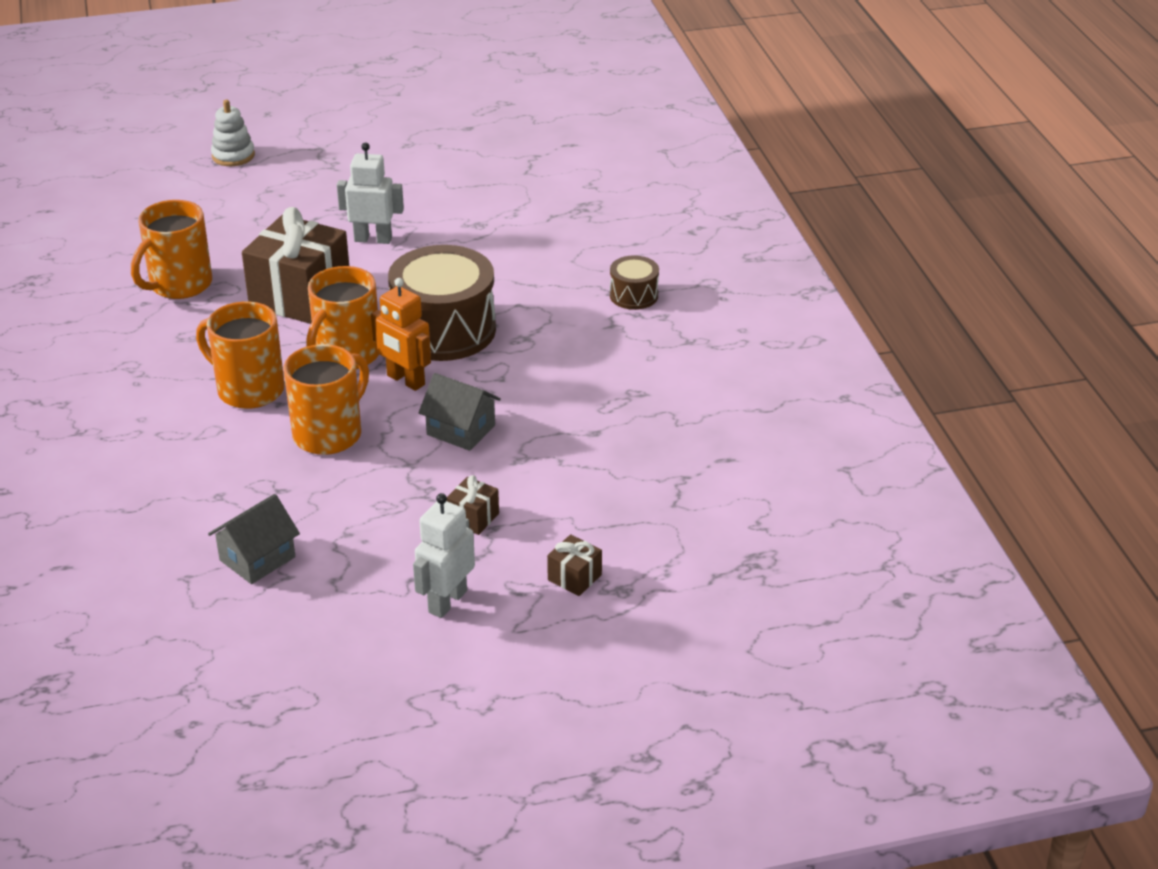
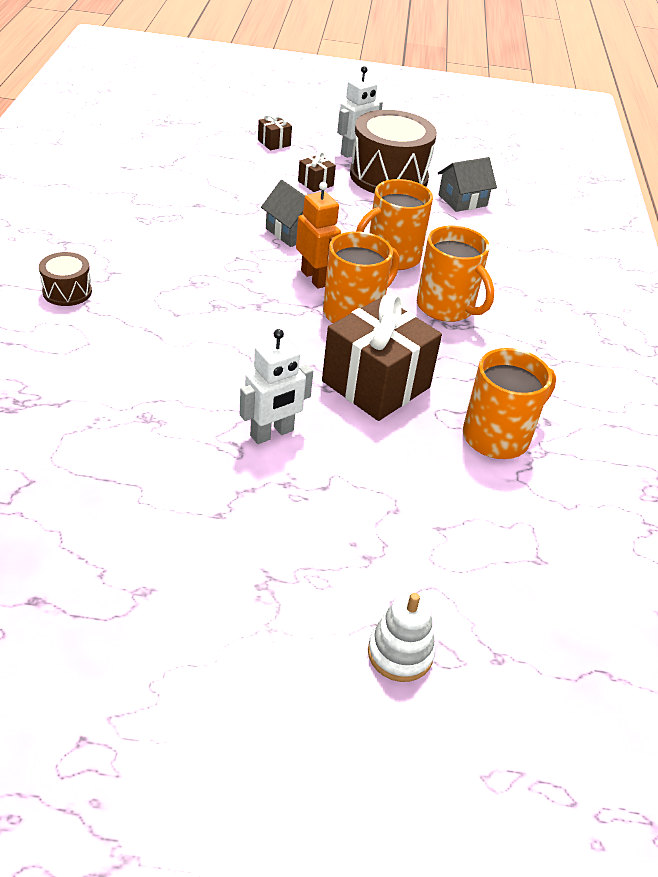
camera: 165 degrees left, 5 degrees up
(373, 239) = (272, 433): white robot -> white robot turned 60 degrees counterclockwise
(444, 330) = (258, 310): brown drum -> brown drum (388, 176)

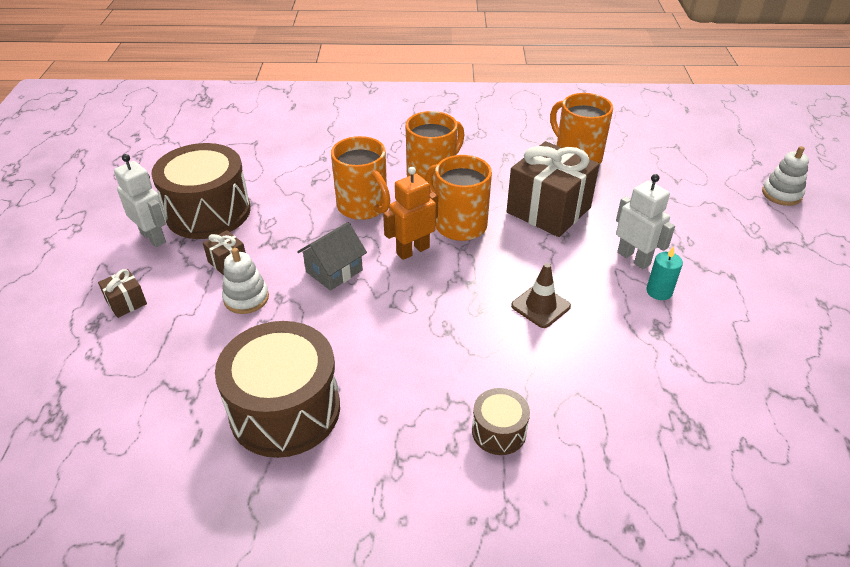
camera: 90 degrees left, 0 degrees up
(135, 200) = (285, 410): none -> brown drum
(209, 438) = (659, 291): none -> turquoise candle
(210, 344) = (540, 306): none -> brown traffic cone
(266, 190) = (246, 298): none -> white stacking toy
(462, 200) = (253, 167): grey house -> none

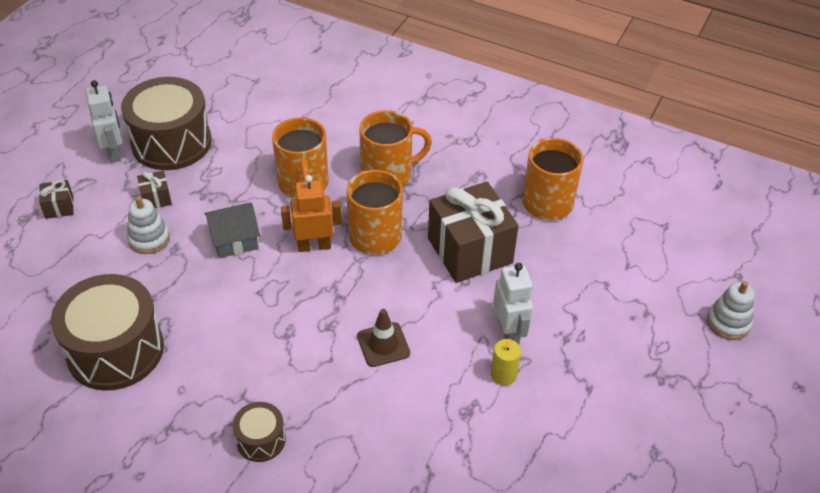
camera: 25 degrees right, 5 degrees up
(659, 291) = (503, 375): turquoise candle -> yellow candle

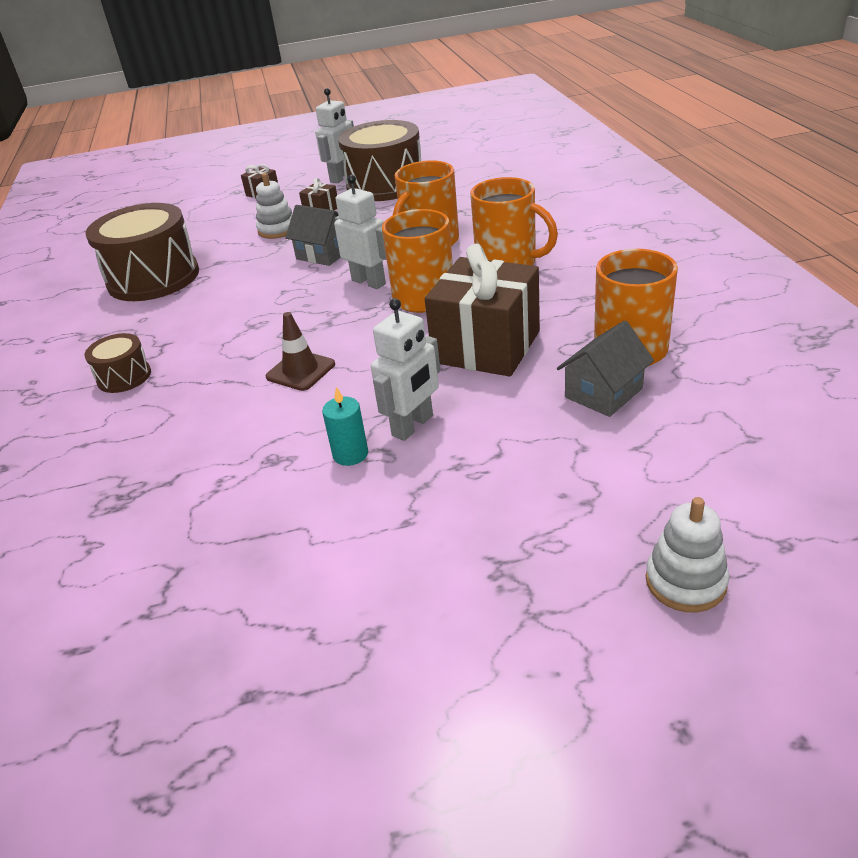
camera: 55 degrees right, 10 degrees down
(314, 246) = (369, 282): orange robot -> white robot
(503, 375) = (350, 454): yellow candle -> turquoise candle
(571, 242) = (603, 393): none -> grey house

